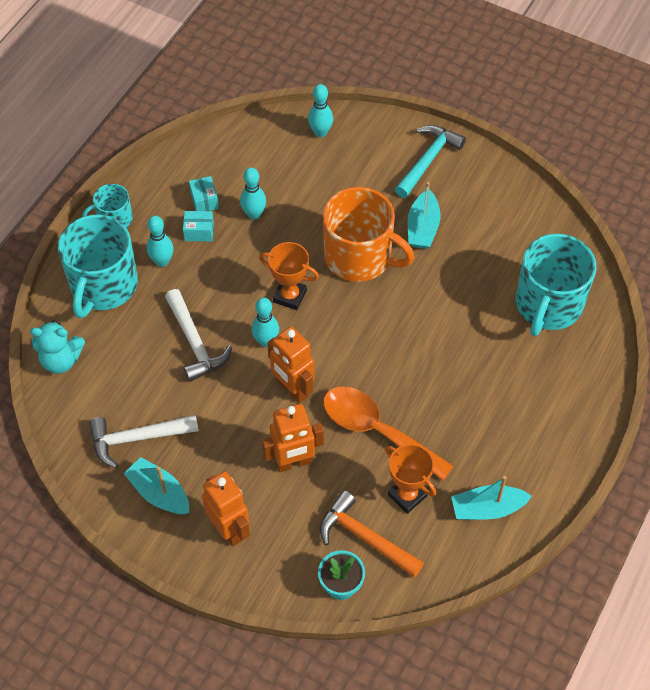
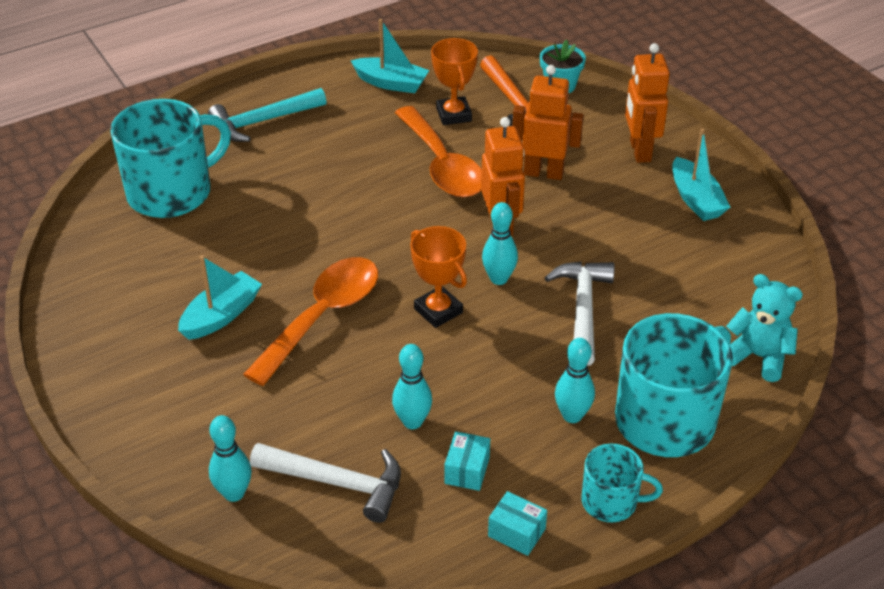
camera: 150 degrees left, 15 degrees down
(137, 439) = (698, 249): white hammer -> white hammer (338, 483)
(199, 232) = (500, 431): turquoise box -> turquoise box (516, 532)
(360, 257) = (323, 316): orange mug -> orange spoon
(428, 160) = (133, 389): turquoise hammer -> turquoise hammer (262, 122)

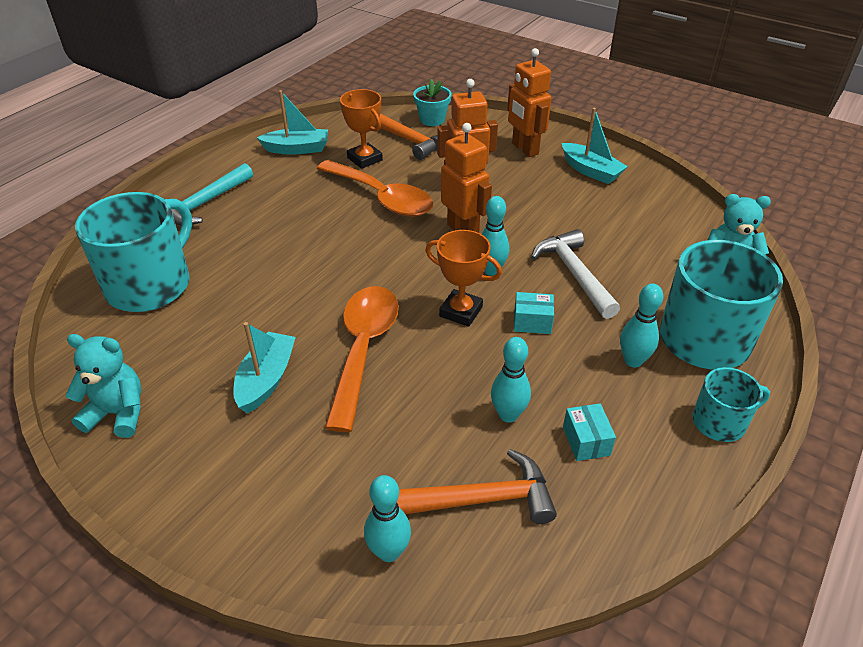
camera: 25 degrees left, 0 degrees up
(87, 303) = (118, 413): none -> turquoise teddy bear
(338, 483) = (482, 499): white hammer -> orange hammer
(516, 532) = (669, 481): turquoise box -> turquoise box (532, 322)

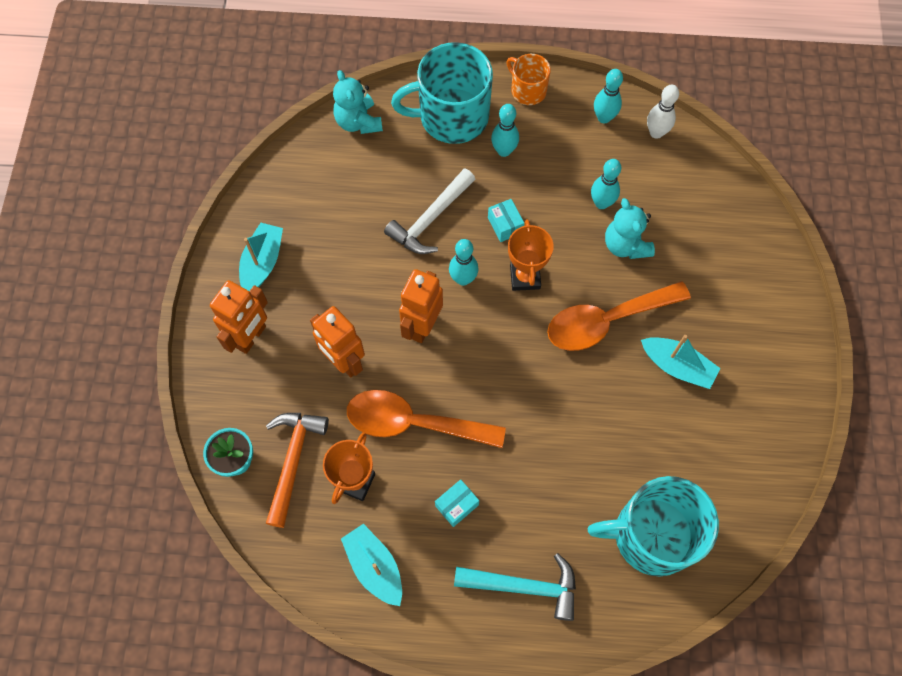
camera: 120 degrees left, 25 degrees up
(118, 413) = (771, 441): turquoise teddy bear -> turquoise teddy bear (625, 245)
(266, 379) = (677, 366): turquoise boat -> turquoise boat turned 135 degrees counterclockwise
(382, 198) = (413, 423): orange spoon -> orange spoon turned 90 degrees counterclockwise
(389, 552) = (737, 218): turquoise bowling pin -> turquoise bowling pin (604, 117)
(482, 499) = (672, 189): orange hammer -> none
(584, 532) = (656, 132): none -> white bowling pin
(586, 441) = (592, 153): turquoise box -> turquoise box (456, 505)
(720, 422) = (527, 90): turquoise mug -> orange mug

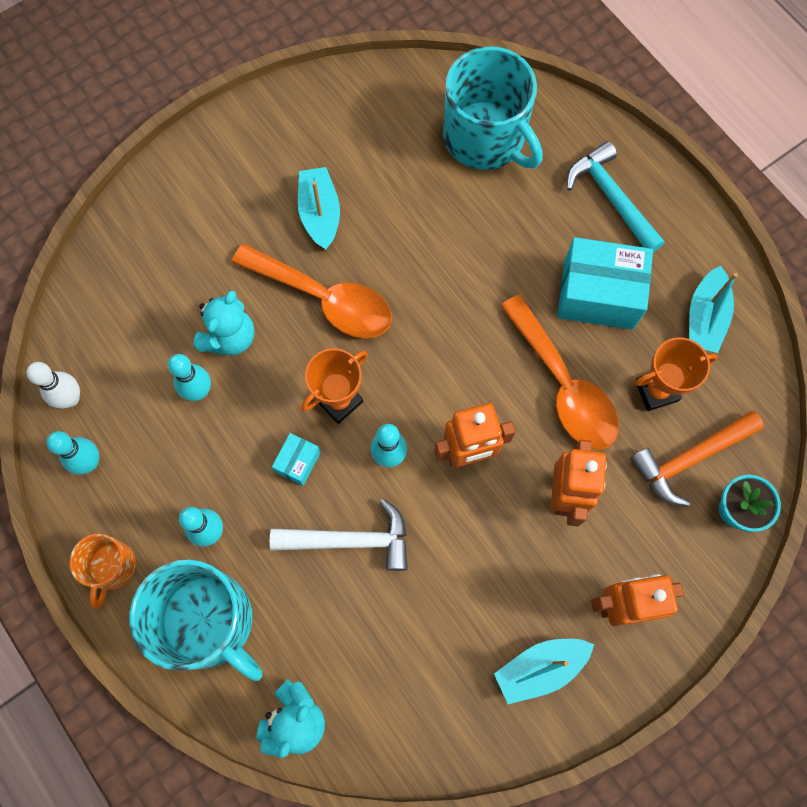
camera: 130 degrees left, 5 degrees up
(456, 505) = (598, 295): turquoise box -> turquoise box, size x2.11

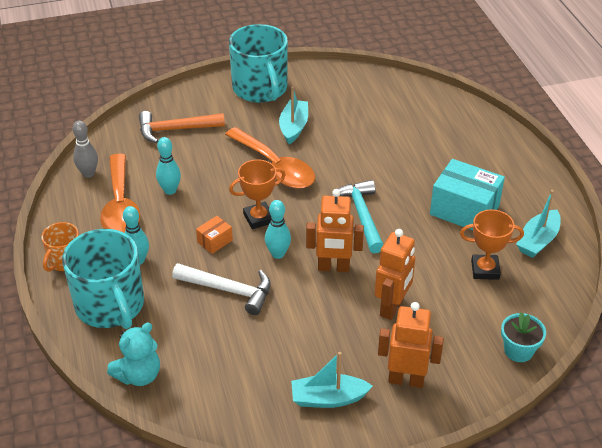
camera: 20 degrees right, 30 degrees down
(71, 398) = (88, 173): white bowling pin -> grey bowling pin
(89, 462) = (82, 206): turquoise bowling pin -> none
(229, 337) = (204, 170): turquoise teddy bear -> none
(298, 462) = (215, 241): turquoise box -> orange box
(486, 138) = (421, 117): turquoise mug -> turquoise mug (260, 89)
(563, 386) = (418, 250): orange spoon -> orange spoon (120, 206)
(611, 198) = (495, 164): turquoise hammer -> turquoise hammer (361, 215)
(689, 459) = (494, 313): orange hammer -> orange hammer (175, 130)

